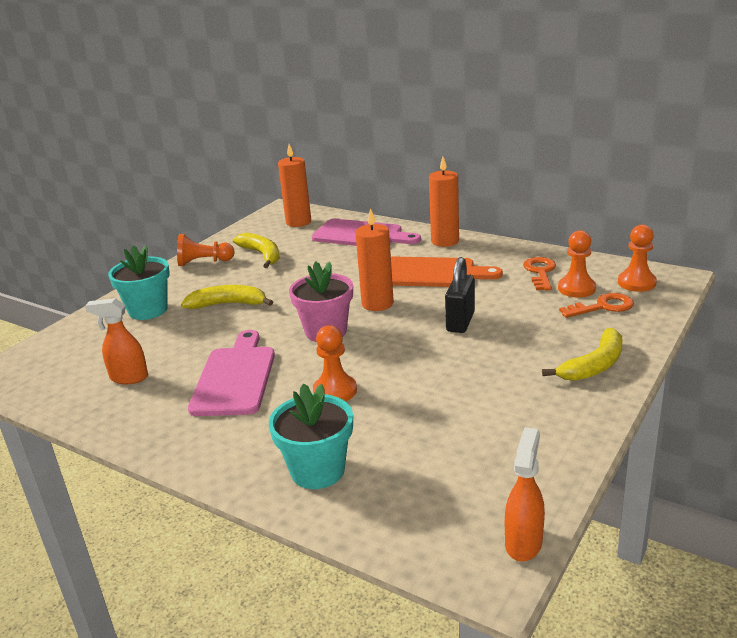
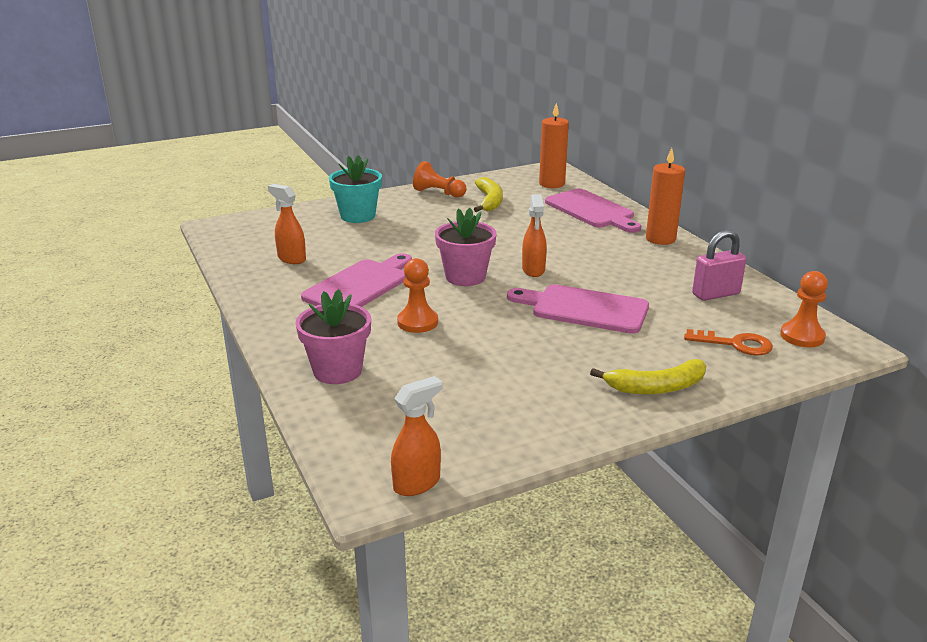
camera: 30 degrees right, 0 degrees up
(228, 304) = (418, 231): yellow banana -> none
(317, 471) = (337, 371): turquoise flower pot -> pink flower pot
(377, 304) = (533, 270): orange candle -> orange spray bottle
(431, 273) = (612, 261): orange cutting board -> none
(460, 322) = (584, 309): black padlock -> pink cutting board
(540, 272) = (715, 294): orange key -> pink padlock
(576, 288) = (731, 320): orange pawn -> none

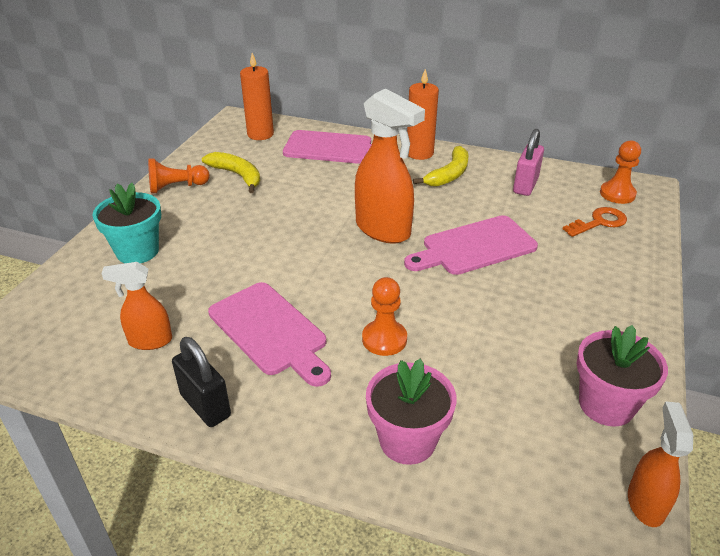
camera: 45 degrees left, 10 degrees up
(268, 298) = (205, 405): none -> black padlock
(360, 285) = (270, 331): pink cutting board -> pink cutting board turned 150 degrees clockwise
(465, 277) = (344, 267): pink flower pot -> pink flower pot (606, 405)
(533, 270) = (383, 230): orange spray bottle -> orange spray bottle, size x1.80
(656, 387) = (620, 289): yellow banana -> yellow banana (449, 174)

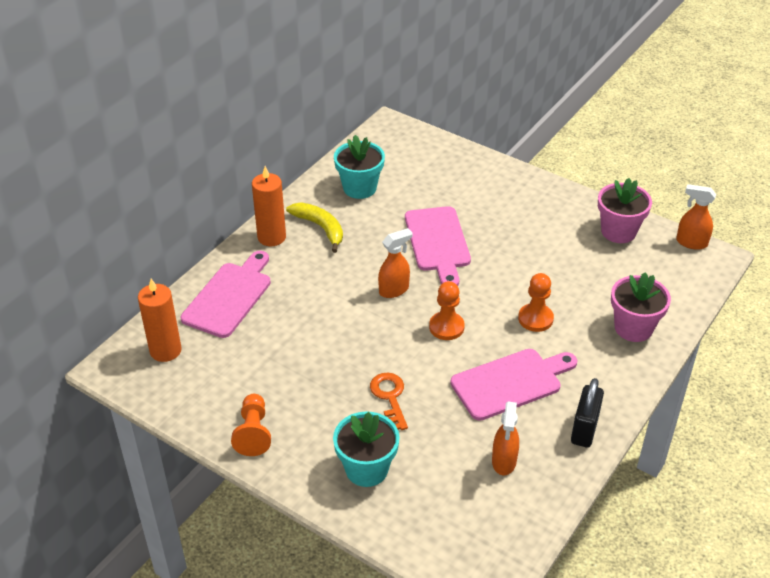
camera: 75 degrees left, 5 degrees up
(205, 405) = (584, 429): black padlock -> black padlock turned 45 degrees counterclockwise
(237, 176) = (252, 379): yellow banana -> none
(383, 230) = (394, 290): orange spray bottle -> orange spray bottle, size x0.56
(525, 185) = (359, 188): pink padlock -> turquoise flower pot
(599, 222) = (429, 166): orange key -> orange key (389, 397)
(617, 194) = (394, 143): orange pawn -> orange pawn (446, 327)

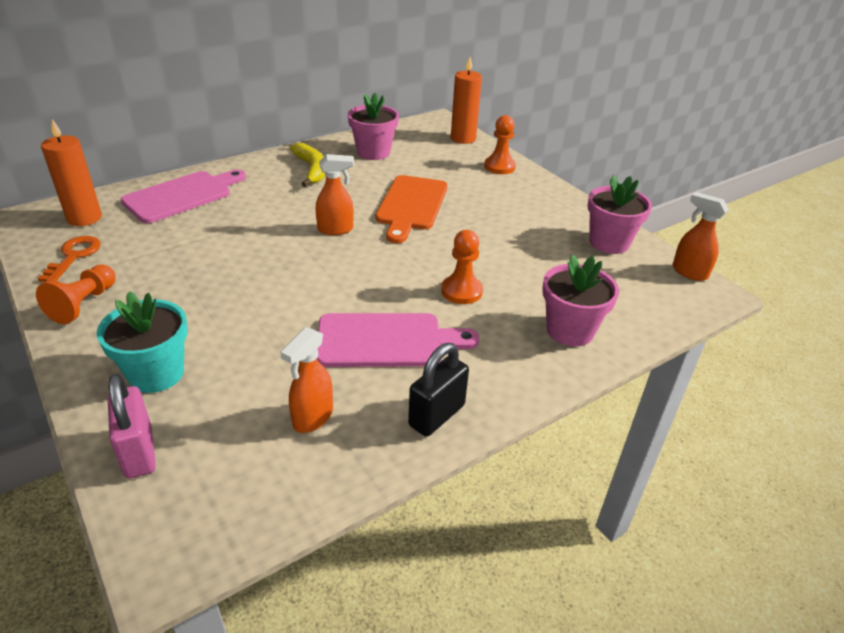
camera: 20 degrees right, 5 degrees down
(271, 237) = (263, 166): orange candle -> orange candle (463, 138)
(359, 188) = (373, 152): turquoise flower pot -> pink flower pot
(389, 397) = (246, 314): orange key -> orange key (74, 256)
(408, 528) = (139, 452): none -> pink padlock
(438, 242) = (411, 205): pink cutting board -> orange cutting board
(446, 327) = (360, 272): orange pawn -> orange pawn (499, 167)

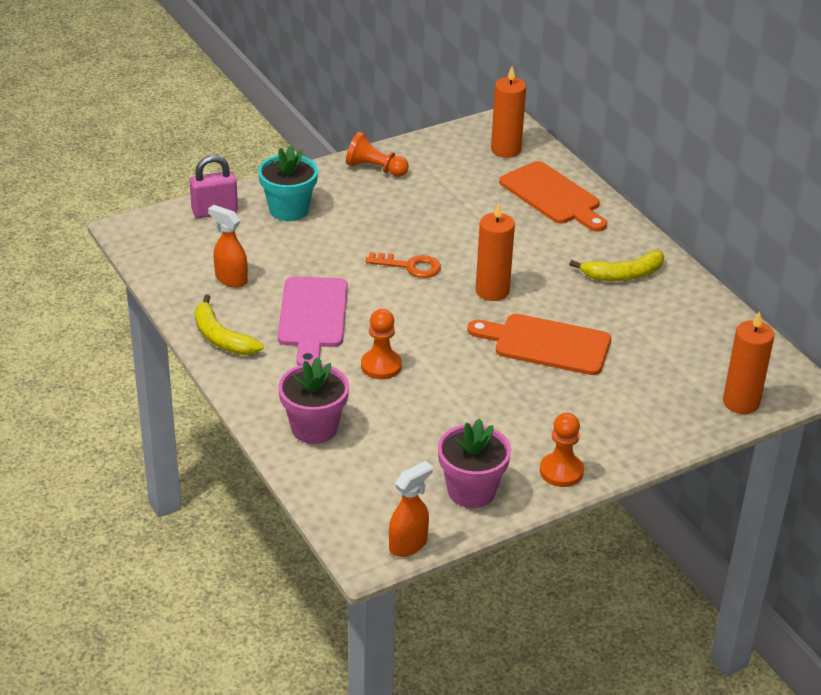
camera: 95 degrees right, 0 degrees up
(74, 256) = (443, 154): orange key -> orange key (410, 266)
(182, 195) = (553, 196): pink cutting board -> orange cutting board
(336, 229) = (492, 291): orange spray bottle -> orange candle
(373, 152) = (679, 321): pink flower pot -> none
(436, 415) = (221, 337): black padlock -> yellow banana
(499, 167) = (658, 426): orange pawn -> orange pawn (561, 471)

